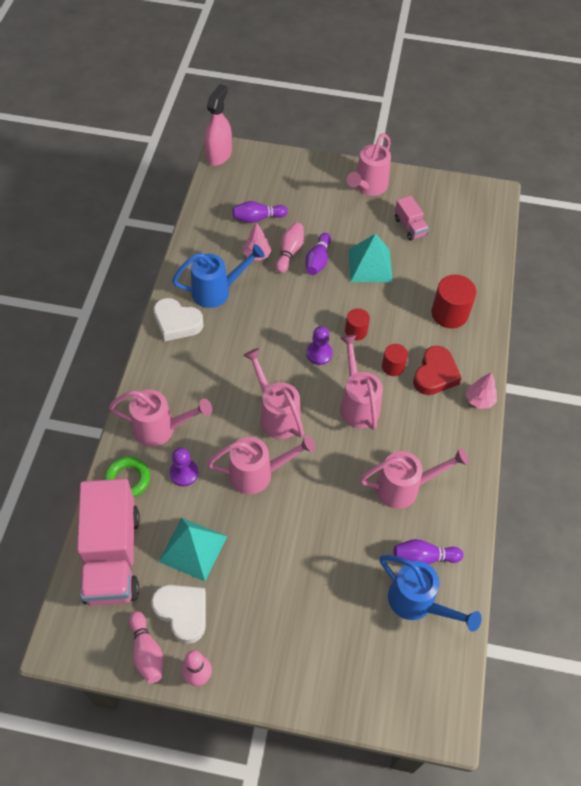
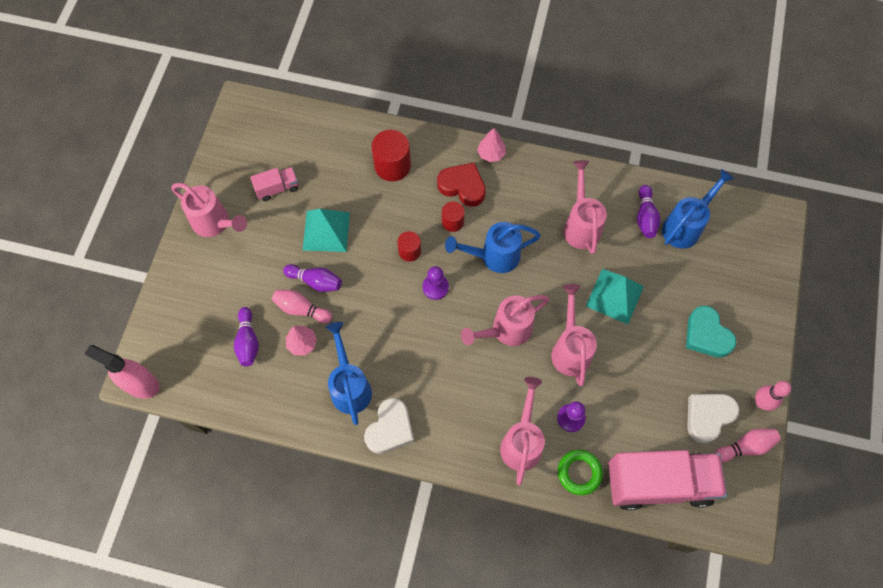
camera: 85 degrees left, 10 degrees up
(193, 548) = (647, 408): turquoise pyramid -> turquoise pyramid (614, 296)
(279, 618) = (706, 335): none -> turquoise heart
(357, 404) = (494, 256): pink watering can -> blue watering can

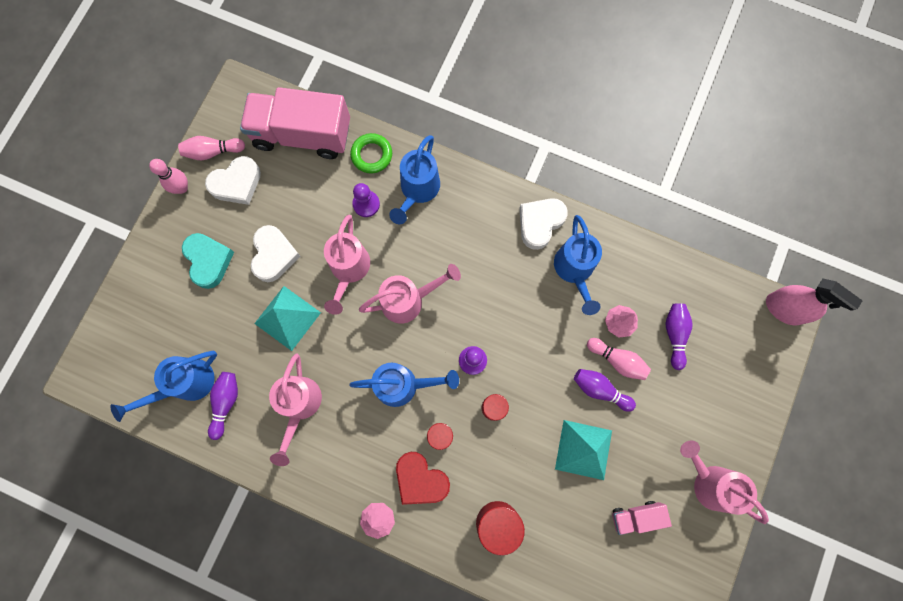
camera: 170 degrees left, 10 degrees up
(522, 442) = (417, 190): pink watering can -> blue watering can
(646, 351) = (274, 255): none -> white heart

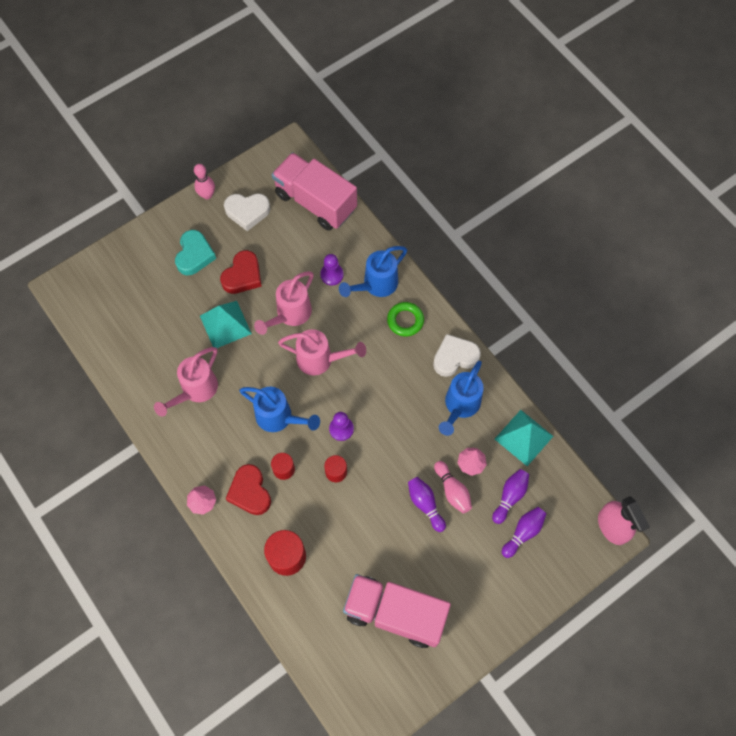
camera: 30 degrees right, 10 degrees down
(186, 384) = (127, 331): blue watering can -> none
(213, 152) = (244, 181): pink bowling pin -> none
(226, 403) = (146, 360): purple bowling pin -> purple bowling pin (523, 532)
(274, 255) = (243, 276): white heart -> red heart
(371, 155) = (357, 242): green ring -> green ring (405, 320)
(583, 449) = (385, 541): turquoise pyramid -> turquoise pyramid (523, 437)
(636, 516) = (395, 613): pink truck -> pink truck, size x2.17
(709, 482) = (469, 622): pink watering can -> none

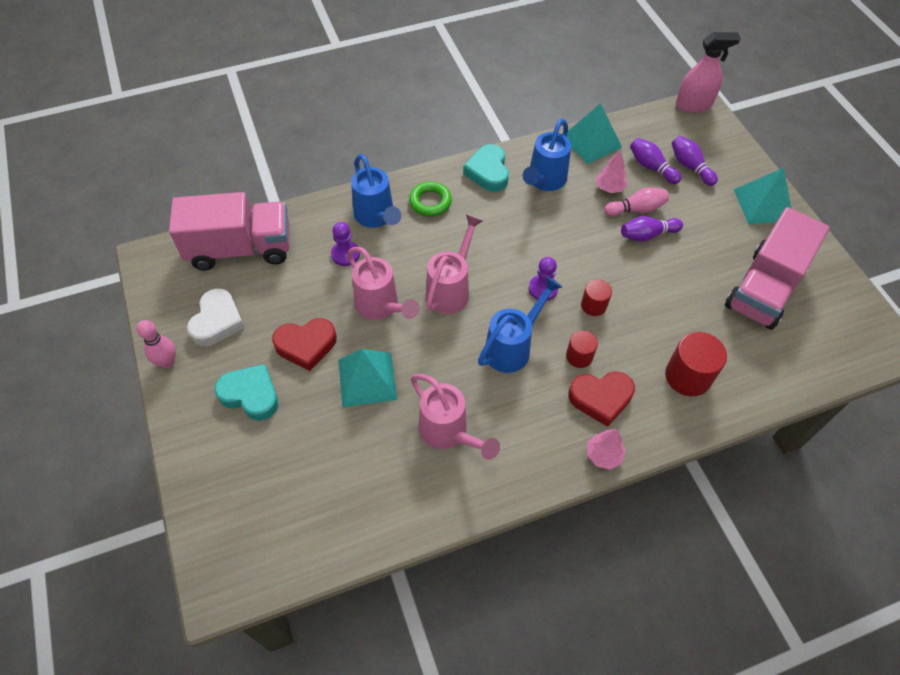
camera: 75 degrees left, 10 degrees down
(243, 276) = (306, 345): red heart -> red heart turned 120 degrees clockwise
(315, 202) = (240, 248): pink truck -> pink truck turned 150 degrees counterclockwise
(454, 357) = (488, 172): white heart -> turquoise heart
(460, 406) = (544, 181): blue watering can -> blue watering can turned 75 degrees clockwise
(497, 606) = (763, 204): none -> turquoise pyramid

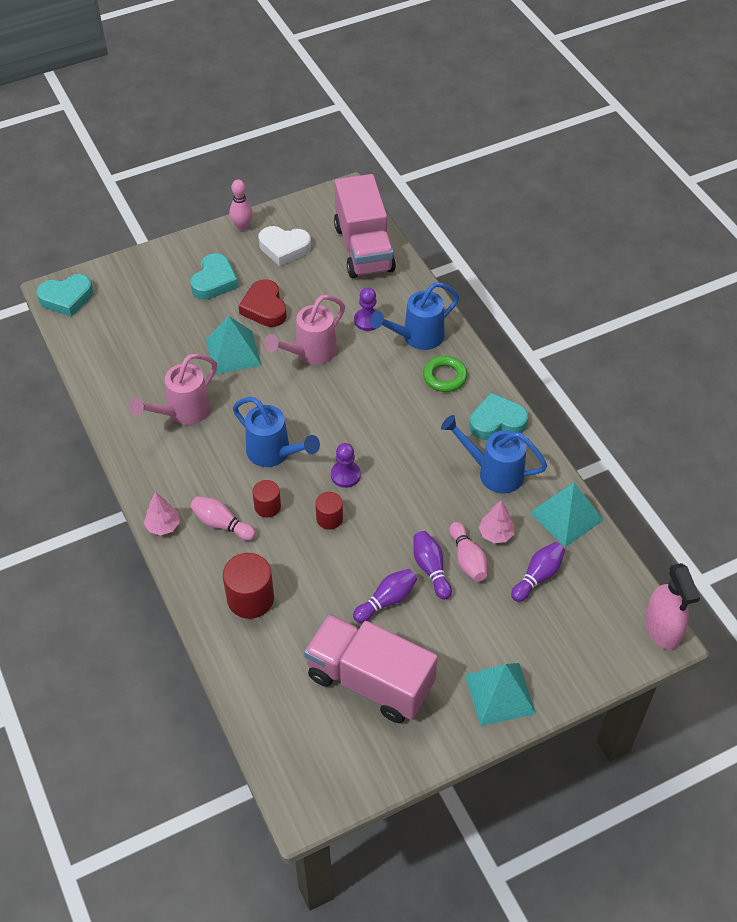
camera: 85 degrees right, 5 degrees down
(235, 574) = (66, 298): none -> turquoise heart
(451, 289) = (336, 402): pink watering can -> none
(601, 398) = (222, 524): red heart -> pink bowling pin
(690, 167) = (547, 618): purple bowling pin -> purple bowling pin (386, 600)

